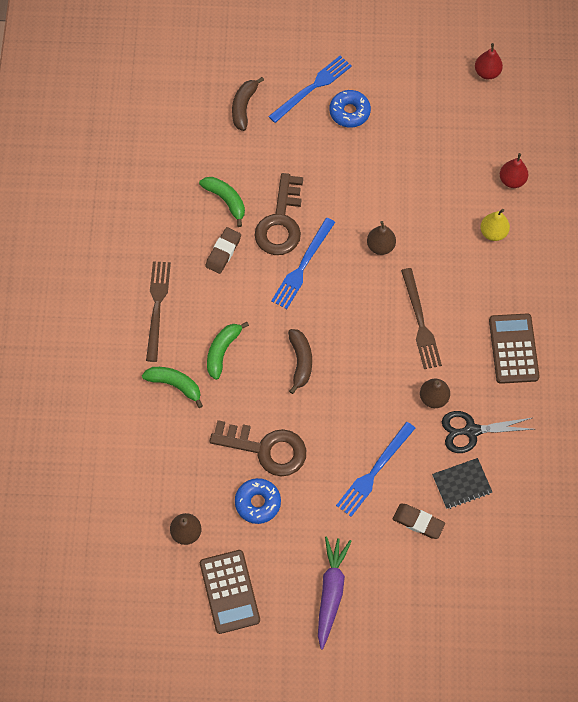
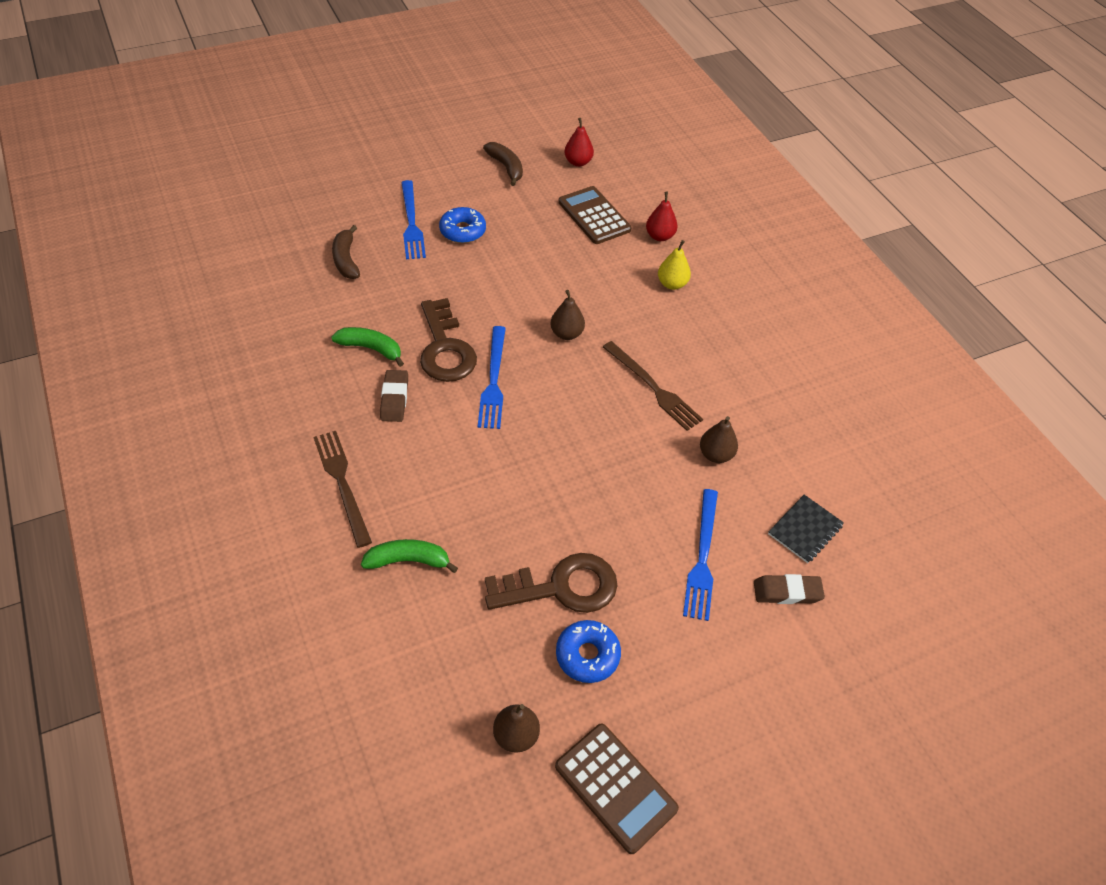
camera: 30 degrees left, 15 degrees down
(222, 351) = (448, 500): green banana -> none
(300, 362) = (547, 476): brown banana -> brown banana (506, 167)
(312, 88) = (411, 223): blue fork -> blue fork turned 150 degrees clockwise
(331, 592) = (741, 724): purple carrot -> none
(471, 431) = (777, 471): black scissors -> none
(513, 349) = (763, 377): brown calculator -> brown calculator (594, 216)

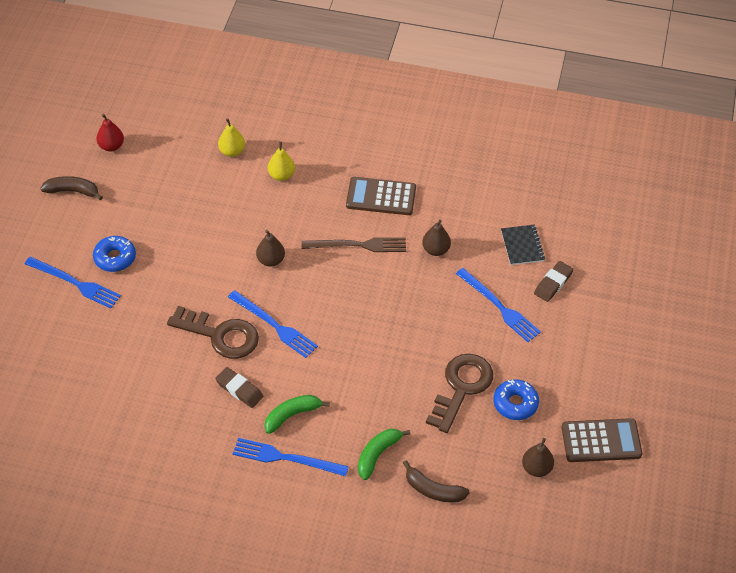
camera: 50 degrees left, 0 degrees up
(342, 483) = (286, 458): brown fork -> blue fork
(346, 260) = (75, 344): brown banana -> brown banana (433, 490)
(371, 349) = (180, 378): green banana -> green banana (292, 415)
(594, 216) = (176, 174): brown calculator -> brown calculator (381, 197)
(659, 236) = (232, 151): red pear -> yellow pear

